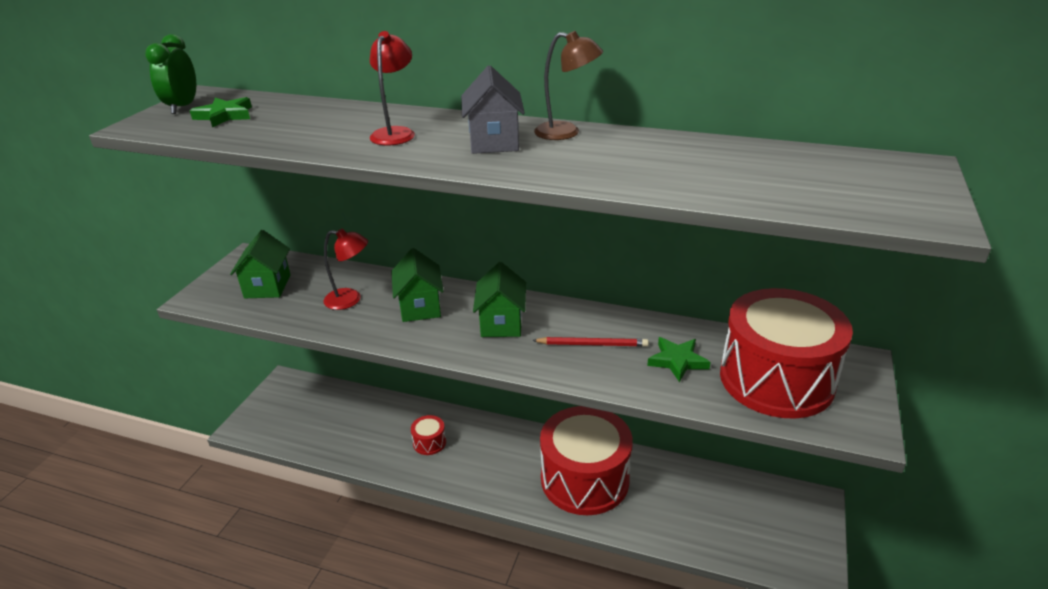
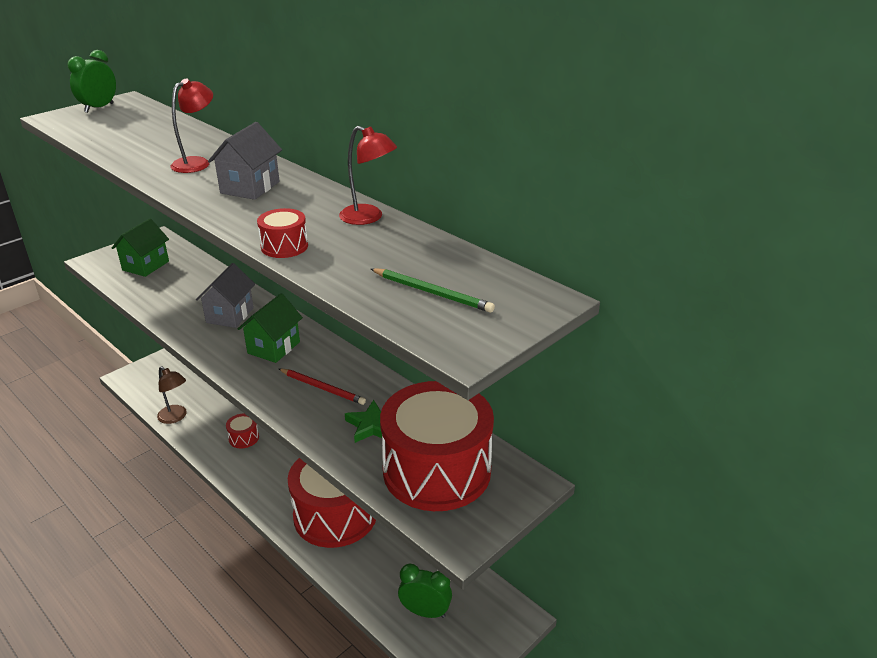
camera: 25 degrees right, 0 degrees up
(224, 116) = (113, 121): green star -> none
(350, 300) = (189, 293): red lamp -> red lamp (368, 218)
(420, 307) = (230, 315): green house -> grey house
(566, 132) = (314, 193): brown lamp -> brown lamp (175, 417)
(624, 182) = (284, 246): none -> red drum
(741, 531) = (425, 612): none -> green clock
(824, 184) = (432, 293): none -> green pencil

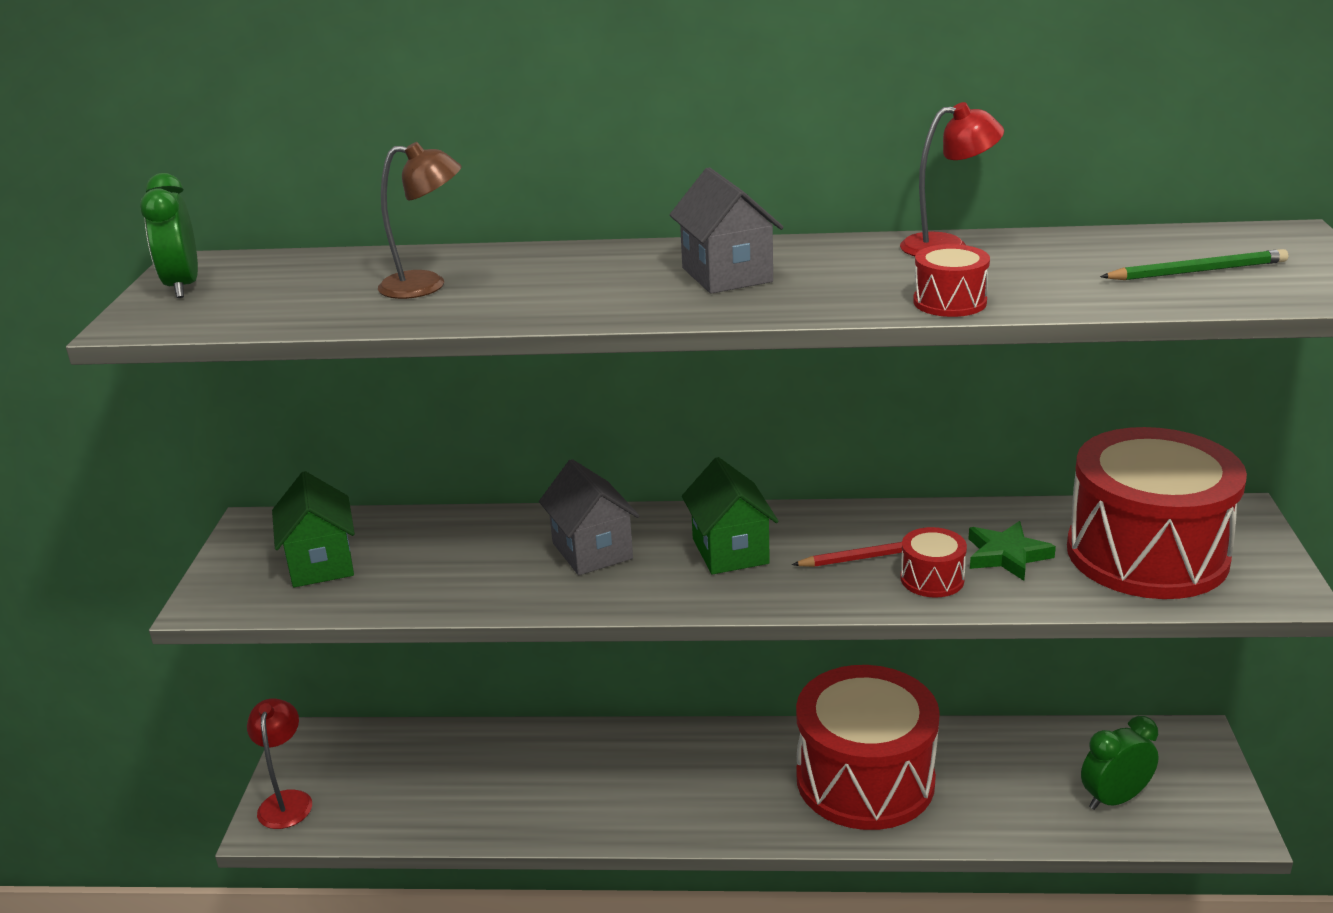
camera: 40 degrees left, 5 degrees down
(175, 417) = (453, 821): brown lamp -> brown lamp (426, 285)
(197, 163) = (571, 281): red lamp -> red lamp (287, 801)
(244, 438) = (601, 780): red drum -> red drum (932, 579)

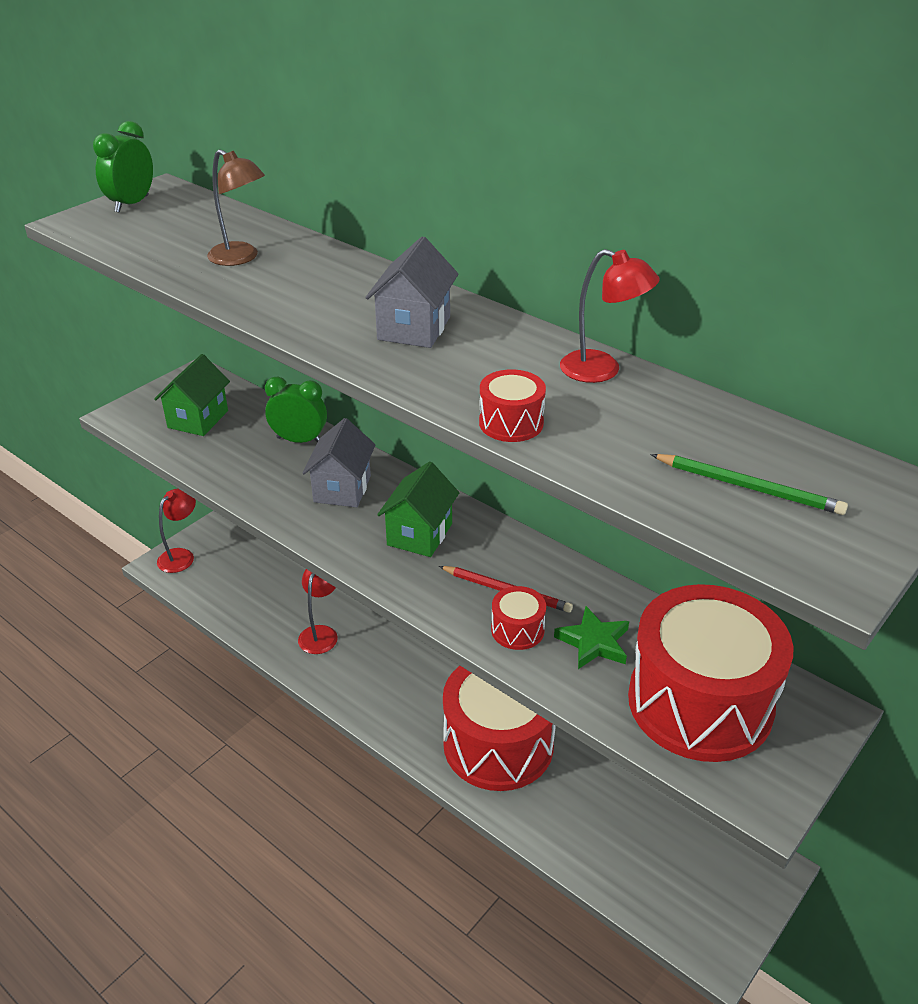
camera: 35 degrees right, 10 degrees up
(561, 785) = (321, 633): none -> red lamp
(1114, 799) = (652, 870): green clock -> green clock (299, 440)

